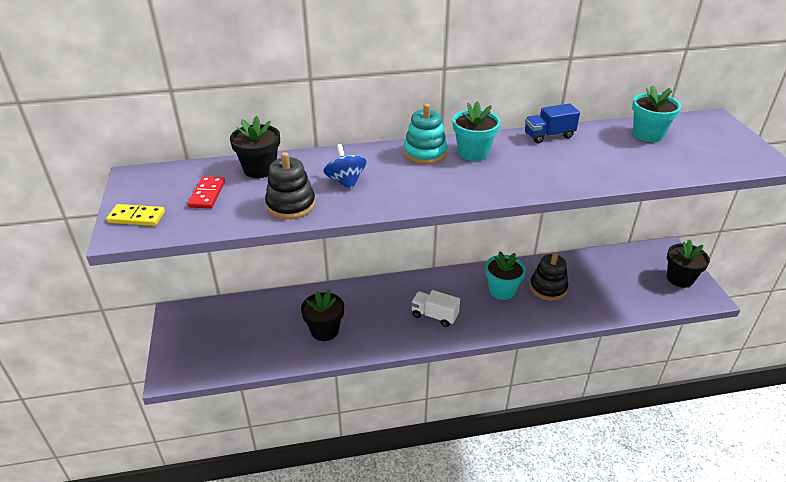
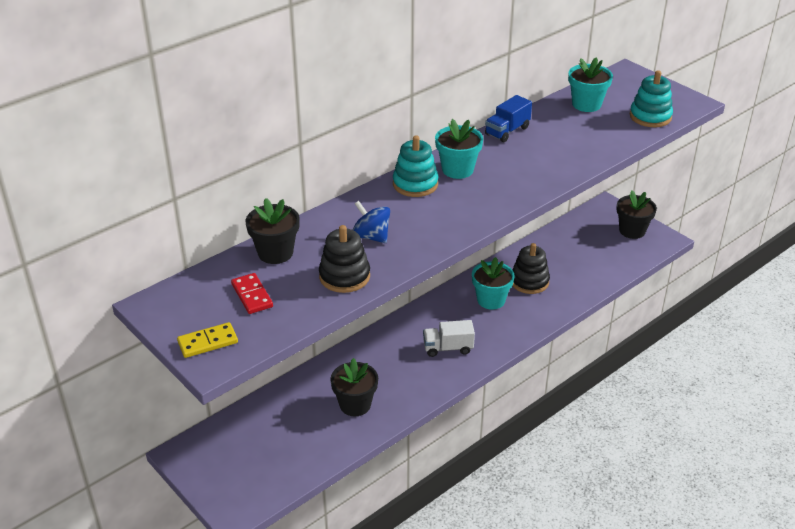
camera: 30 degrees left, 0 degrees up
(708, 161) = (650, 117): none -> turquoise stacking toy

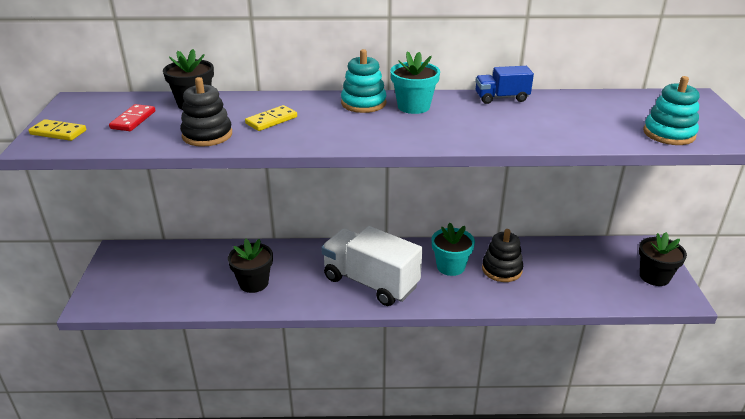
camera: 40 degrees right, 5 degrees down
(371, 236) = (271, 120): blue spinning top -> yellow domino
(448, 348) = (371, 282): white truck -> white truck, size x1.96
(586, 104) = (611, 105): turquoise flower pot -> none

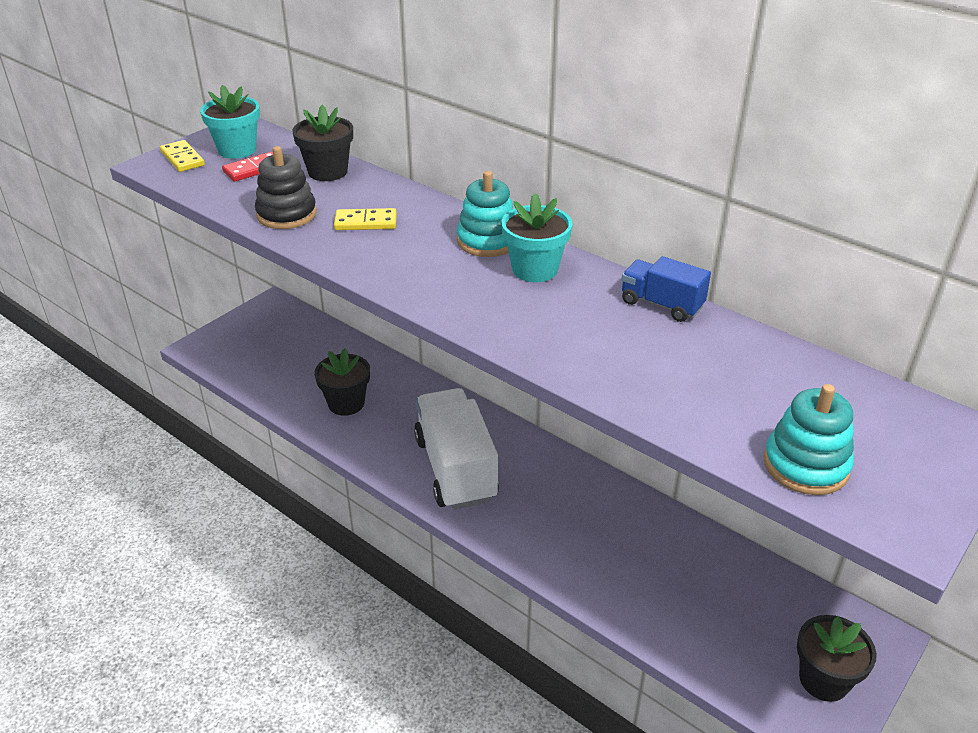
camera: 40 degrees right, 5 degrees up
(450, 266) = (565, 502): turquoise flower pot -> turquoise flower pot (237, 150)
(501, 269) = (622, 542): black stacking toy -> none

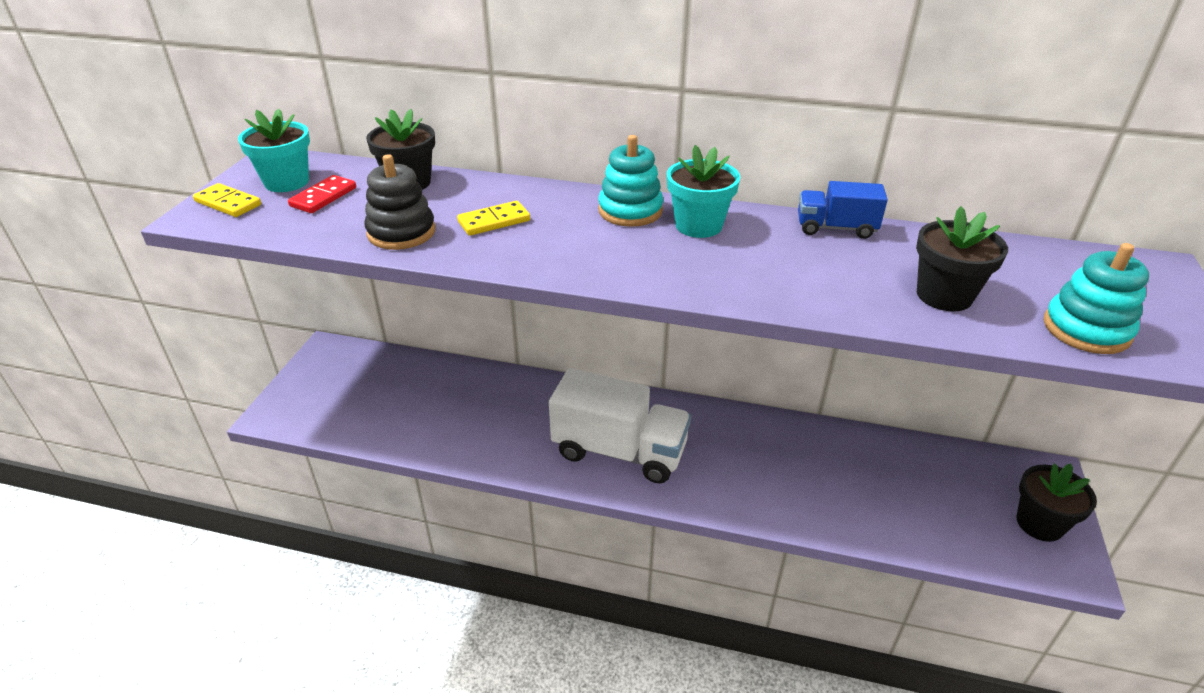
camera: 25 degrees left, 0 degrees up
(346, 403) = (470, 423): black flower pot -> black flower pot (944, 295)
(456, 469) = (619, 451): white truck -> white truck turned 150 degrees clockwise

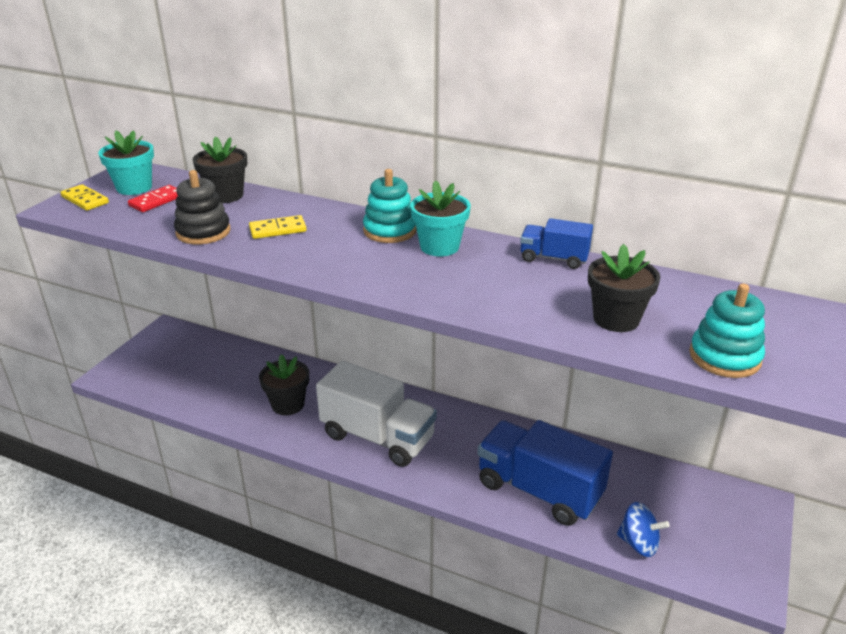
camera: 10 degrees right, 5 degrees down
(818, 490) = (539, 490): none -> blue truck
(944, 537) = (638, 543): none -> blue spinning top
(1039, 523) = (732, 544): black flower pot -> black flower pot (288, 404)

